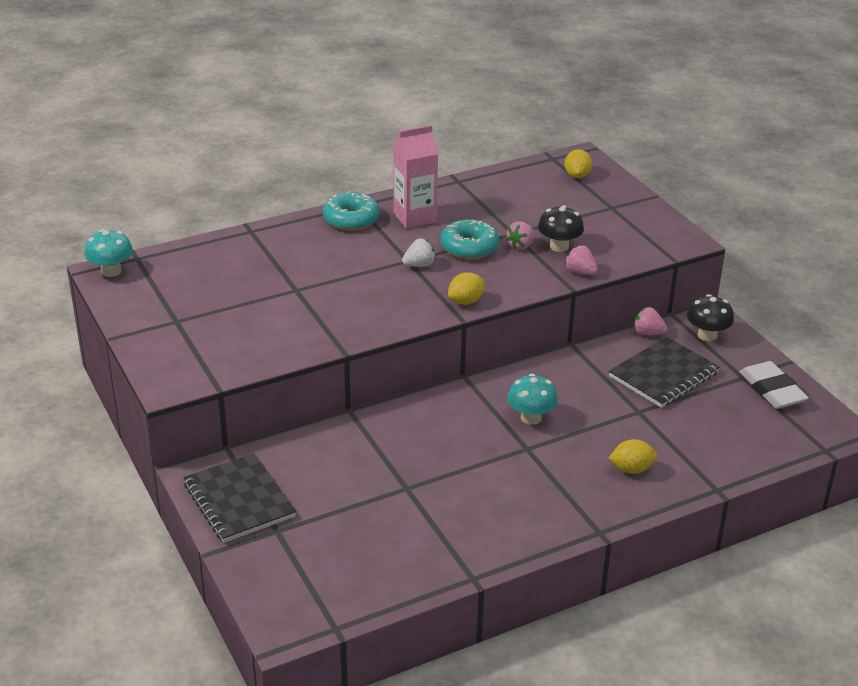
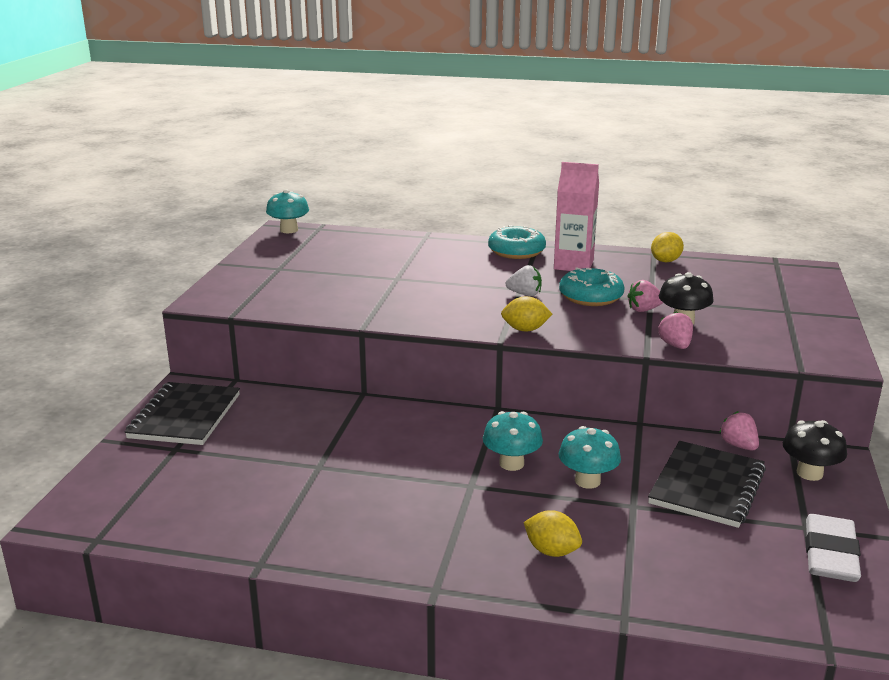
camera: 40 degrees right, 10 degrees down
(577, 176) = (783, 280): yellow lemon -> yellow lemon (665, 261)
(592, 407) = (587, 481): none -> turquoise mushroom
(663, 375) = (707, 486): black notebook -> black notebook turned 60 degrees counterclockwise

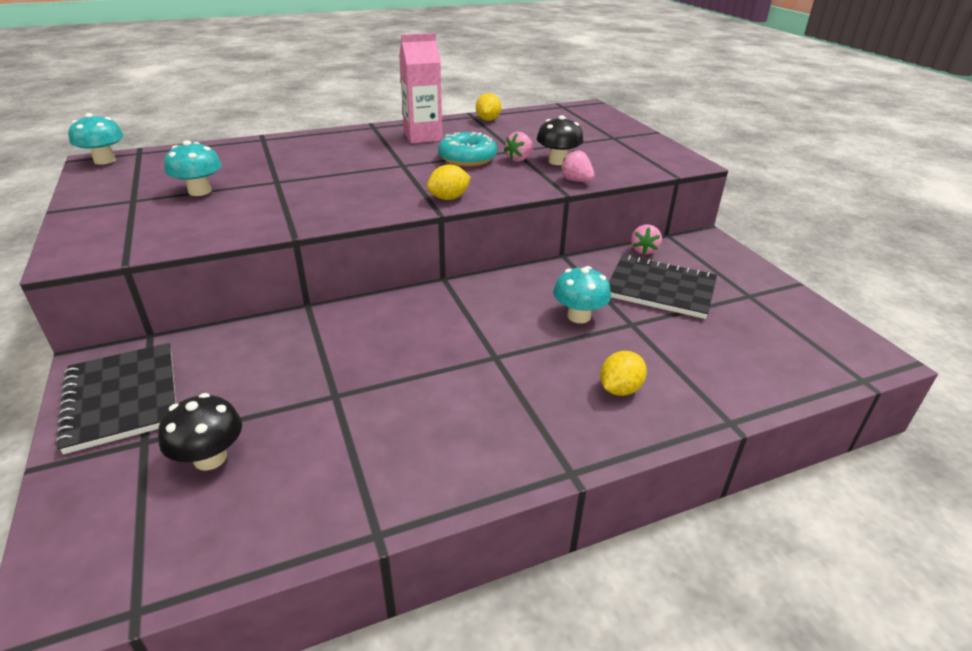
camera: 35 degrees left, 10 degrees up
(511, 463) = (507, 323): turquoise mushroom -> turquoise mushroom (200, 191)
(516, 251) = (362, 135): turquoise donut -> none
(525, 294) = (412, 169): white strawberry -> none
(551, 551) = (620, 389): yellow lemon -> yellow lemon turned 45 degrees counterclockwise
(707, 486) = (660, 289): black notebook -> black notebook turned 60 degrees counterclockwise
(738, 445) = (644, 250): pink strawberry -> pink strawberry turned 105 degrees counterclockwise
(809, 473) = (706, 255): black mushroom -> black mushroom (210, 458)
(830, 554) = (784, 309): white eraser -> none

